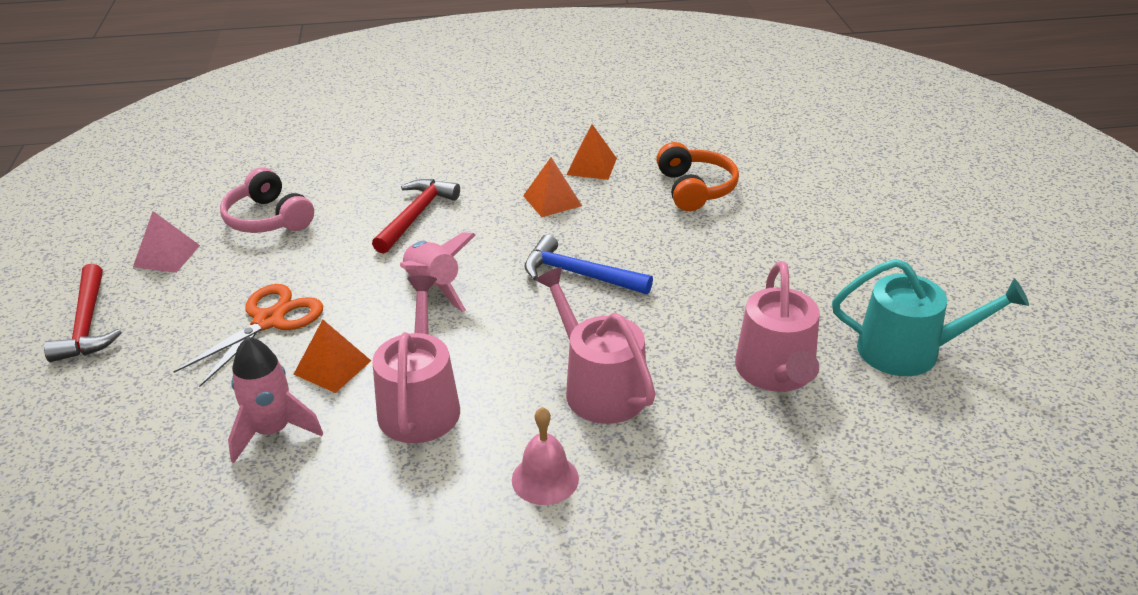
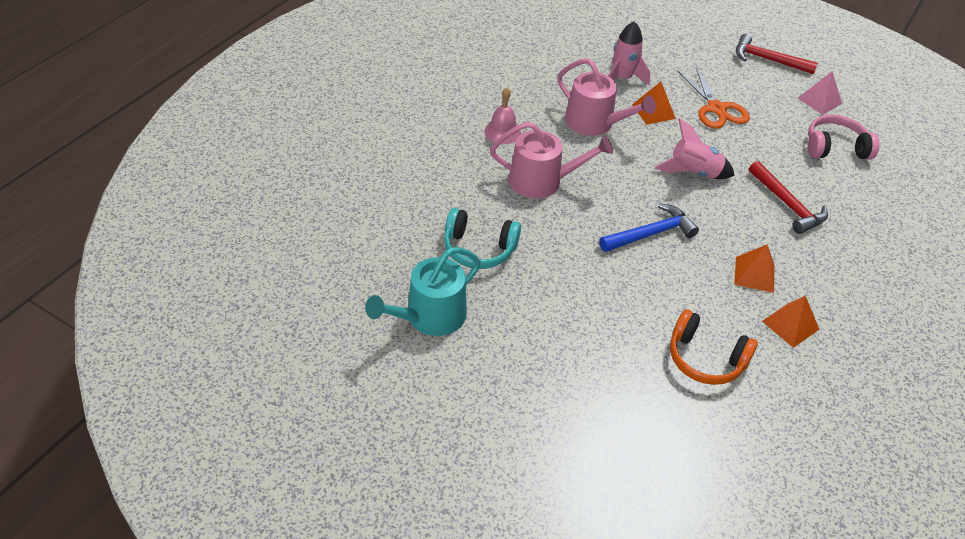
camera: 125 degrees right, 10 degrees up
(776, 372) = (478, 249): pink watering can -> turquoise headphones

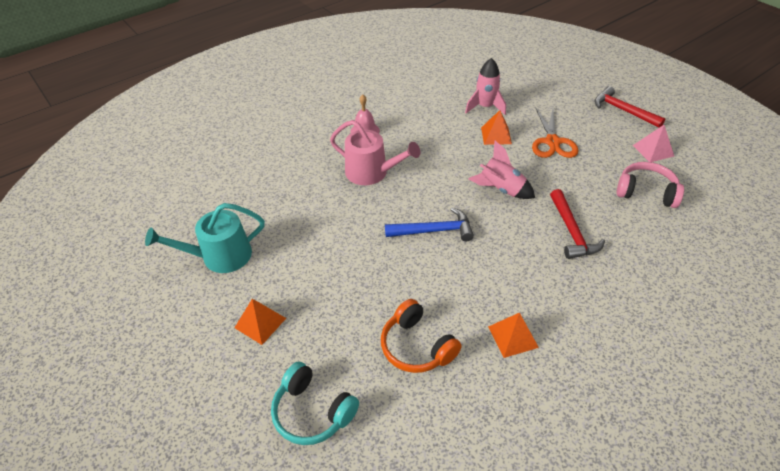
camera: 25 degrees right, 0 degrees up
(478, 249) = (290, 214): turquoise headphones -> turquoise headphones (312, 412)
(594, 123) = (441, 136): pink watering can -> none
(754, 274) = (505, 284): orange pyramid -> orange pyramid (260, 323)

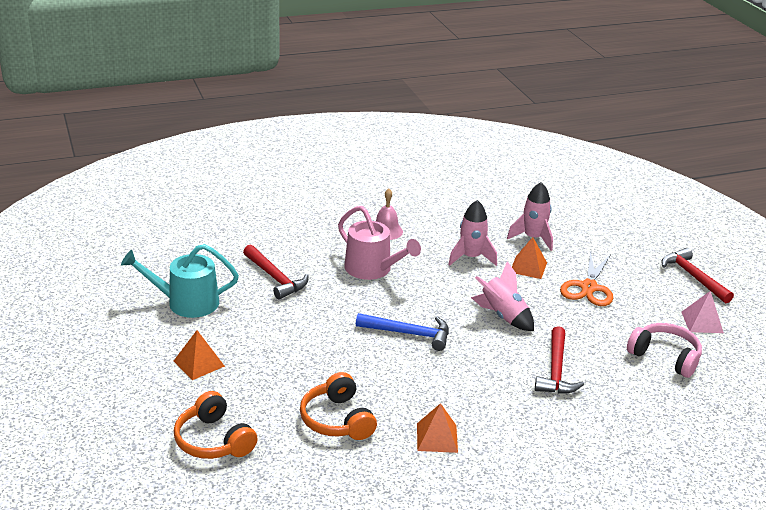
camera: 15 degrees right, 15 degrees down
(291, 205) = (275, 278): none -> red hammer
(312, 412) = (213, 440): turquoise headphones -> orange headphones
(446, 138) = (471, 257): none -> pink rocket

